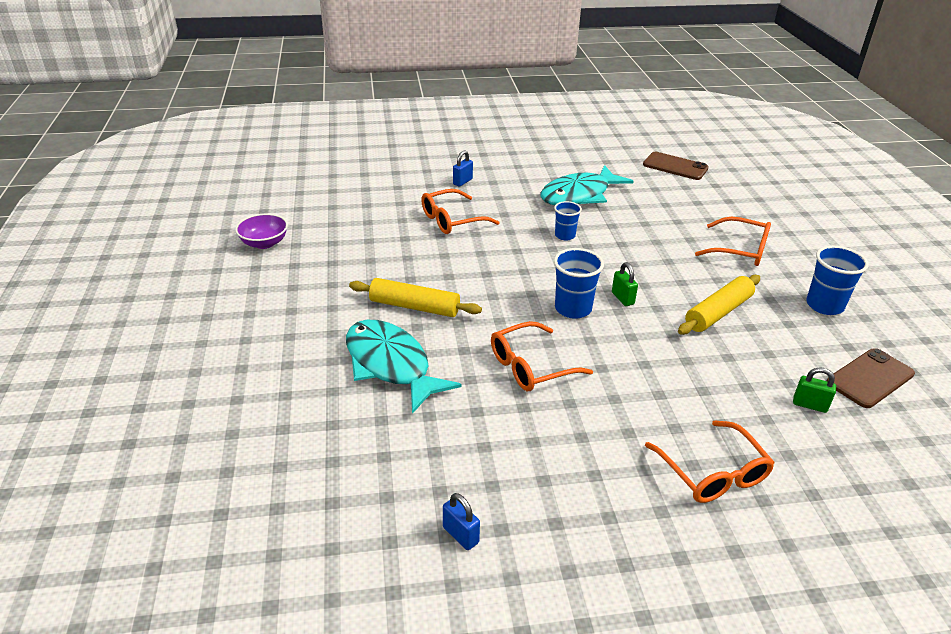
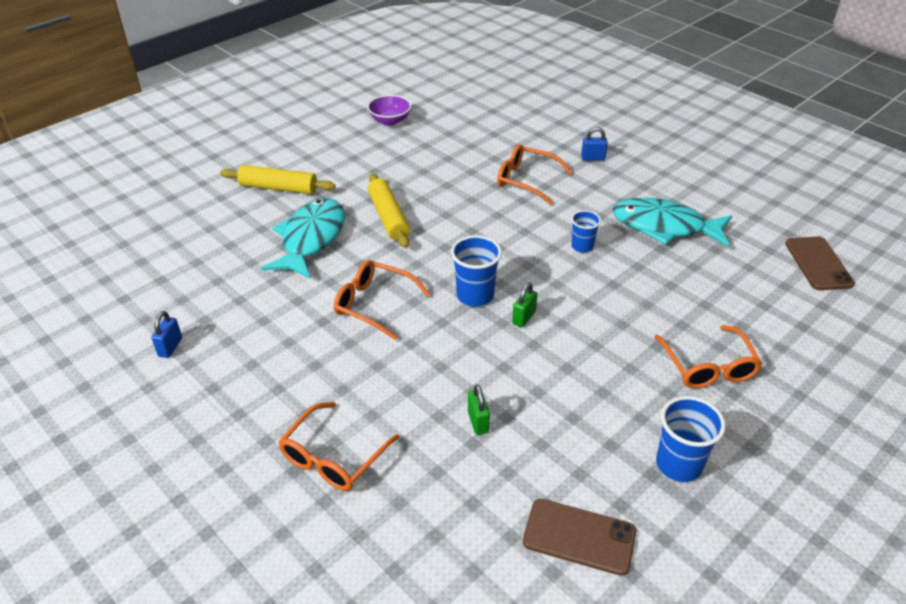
camera: 55 degrees right, 5 degrees up
(718, 312) = (571, 387): yellow rolling pin -> yellow rolling pin (278, 188)
(809, 405) = (486, 498): green padlock -> green padlock (478, 422)

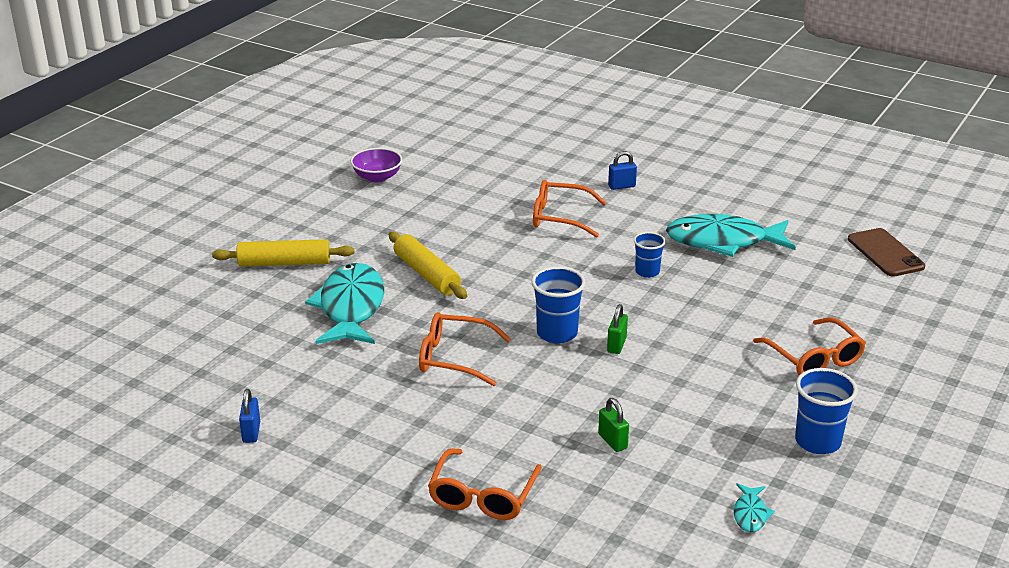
camera: 15 degrees left, 10 degrees down
(579, 537) = (750, 514): brown phone -> turquoise fish

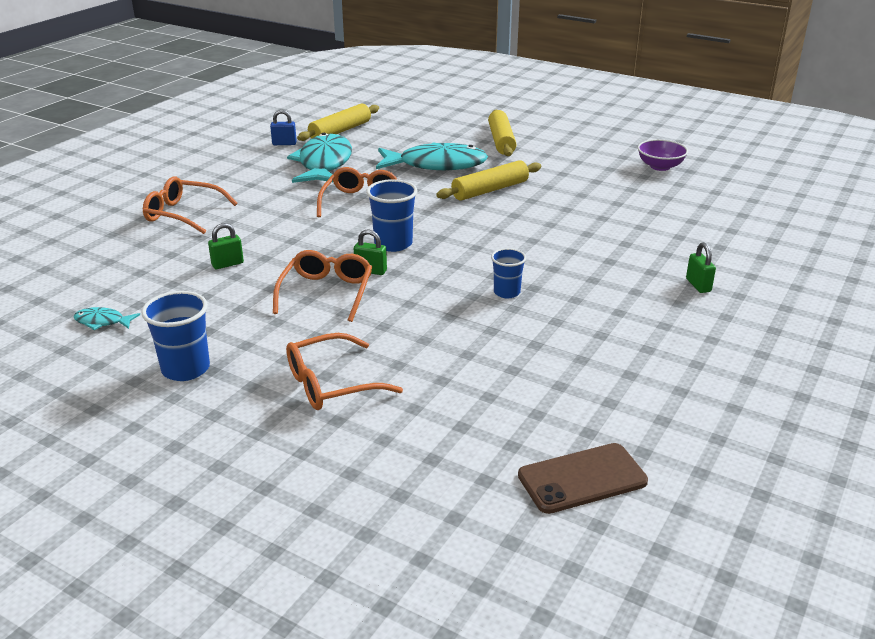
camera: 90 degrees right, 0 degrees up
(215, 385) = (340, 131): none -> yellow rolling pin
(560, 217) = (611, 249): orange glasses -> orange glasses (326, 293)
(621, 186) = (698, 285): blue padlock -> green padlock
(723, 241) = (583, 344): turquoise fish -> turquoise fish (324, 164)

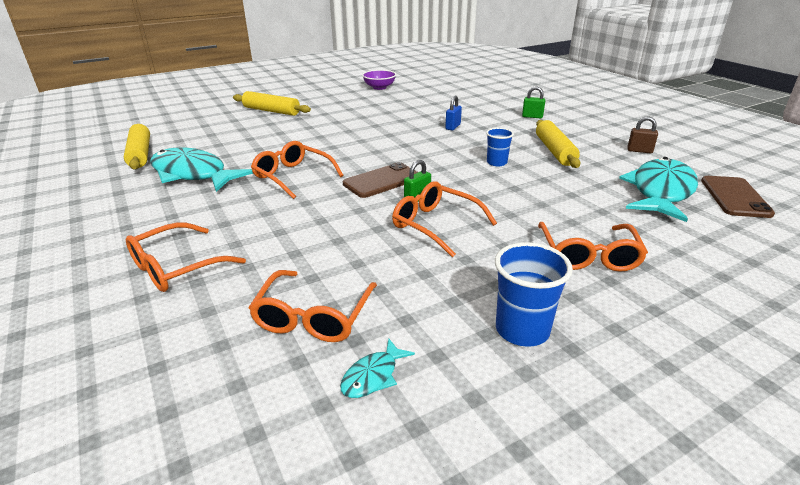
camera: 60 degrees left, 0 degrees up
(155, 281) = (314, 316): none -> orange glasses
(227, 264) = (327, 262): green padlock -> none
(284, 143) = (114, 181): blue padlock -> blue padlock (453, 127)
(393, 244) = (382, 181): blue cup -> brown phone
(436, 165) = (273, 137): turquoise fish -> turquoise fish (660, 192)
(490, 190) = (342, 132): yellow rolling pin -> yellow rolling pin (555, 151)
(669, 386) = (639, 151): none -> brown padlock

